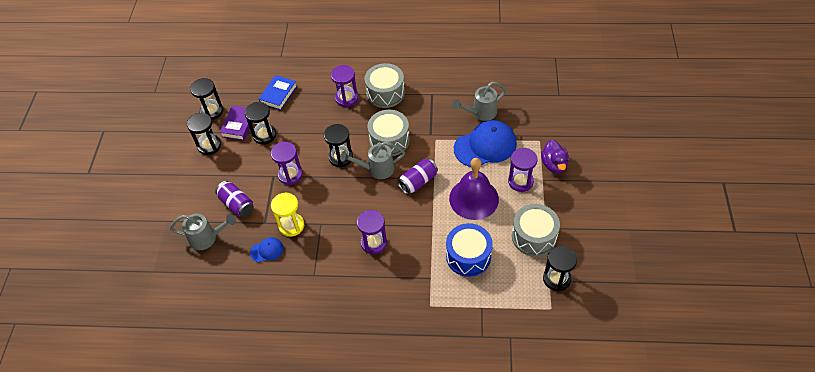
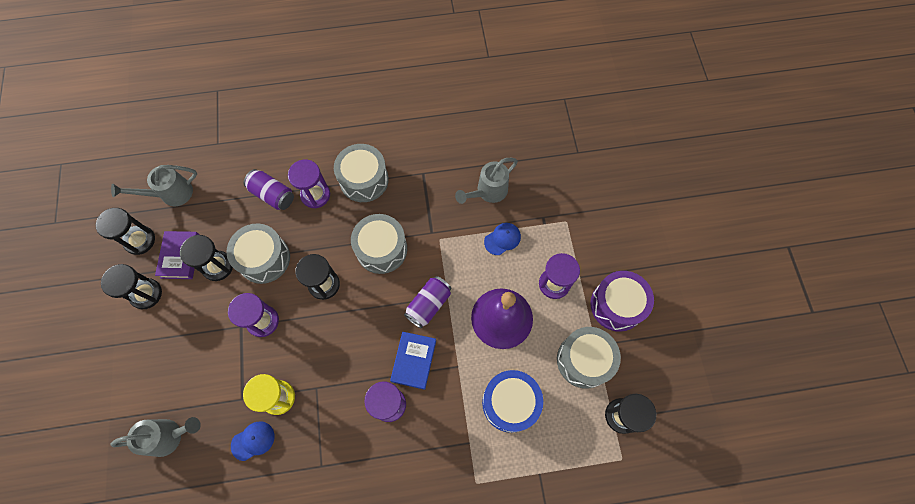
camera: 15 degrees left, 15 degrees up
(237, 204) = (200, 378): purple can -> purple can (272, 195)
(278, 95) = (225, 202): blue book -> blue book (414, 361)
(299, 134) = (264, 258): none -> grey drum
(376, 169) = (373, 295): grey watering can -> grey watering can (171, 194)
(485, 146) = (502, 239): blue cap -> blue cap, size x0.48
(554, 164) = (589, 253): purple duck -> none
(569, 203) = (617, 305): none -> purple drum

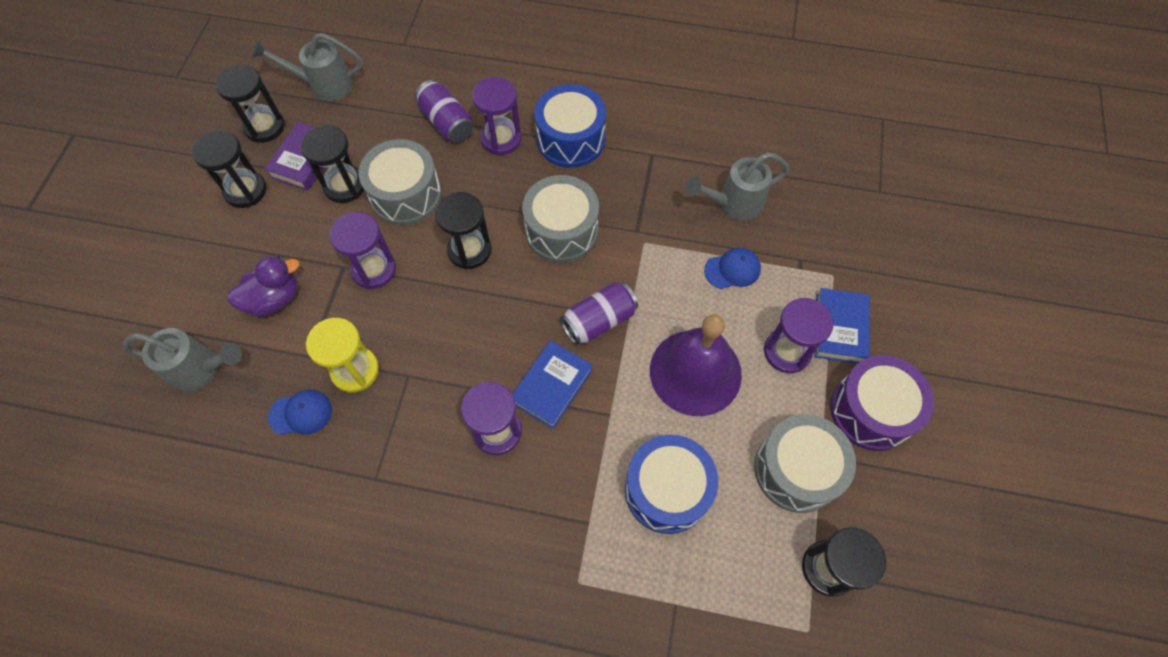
camera: 20 degrees right, 5 degrees down
(201, 367) = (274, 299): none -> purple duck
(364, 180) = (570, 139): grey drum -> blue drum
(581, 257) = (839, 329): none -> blue book

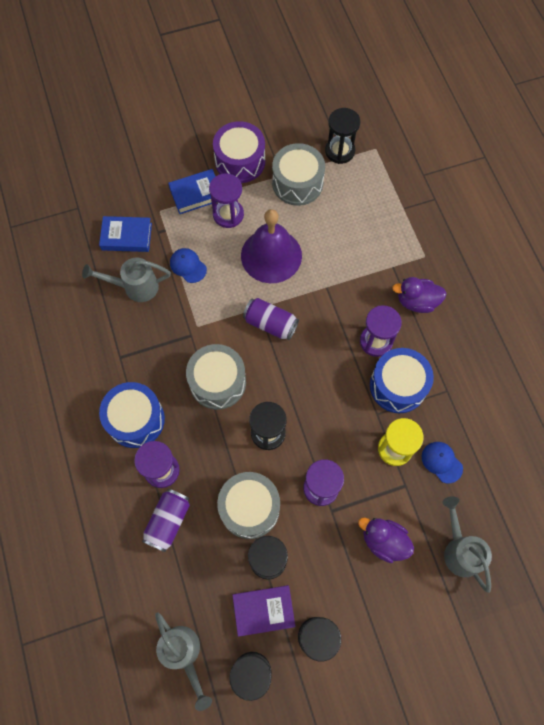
camera: 120 degrees left, 5 degrees up
(517, 522) = (416, 301): none -> purple duck
(551, 386) = (330, 327): blue book -> blue book (126, 236)
(667, 490) = (349, 238): blue drum -> blue drum (398, 386)
(733, 204) = (135, 287): grey watering can -> grey watering can turned 135 degrees clockwise

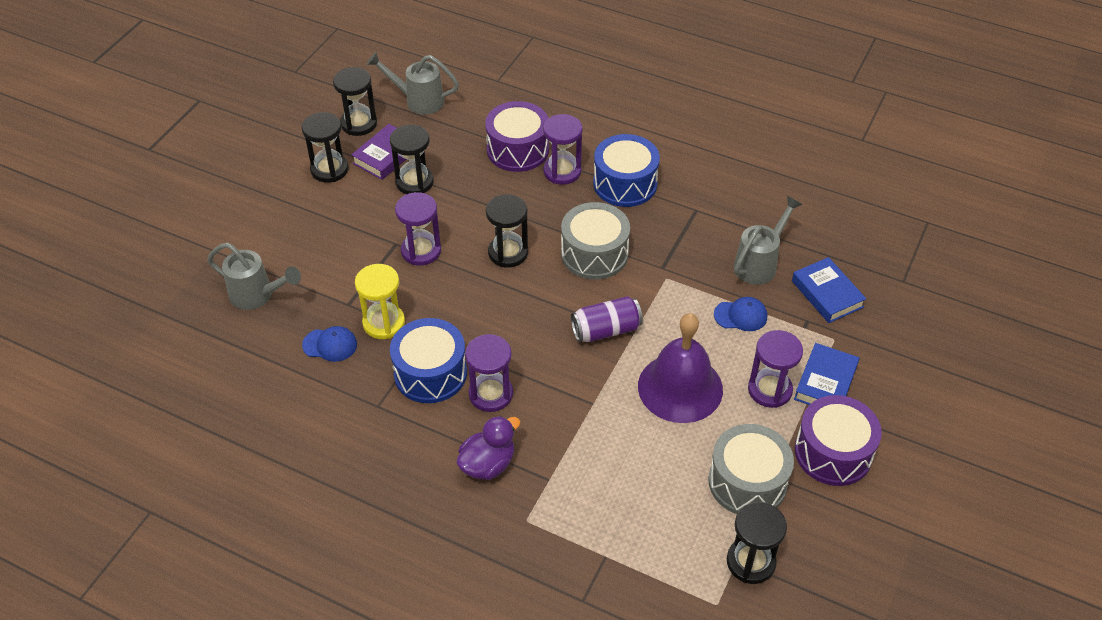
camera: 135 degrees right, 20 degrees down
(126, 236) = (827, 294): blue book -> blue book turned 75 degrees counterclockwise
(168, 521) = (518, 150): purple can -> purple drum
(249, 508) = (465, 199): grey drum -> none
(383, 541) = (331, 256): purple duck -> none

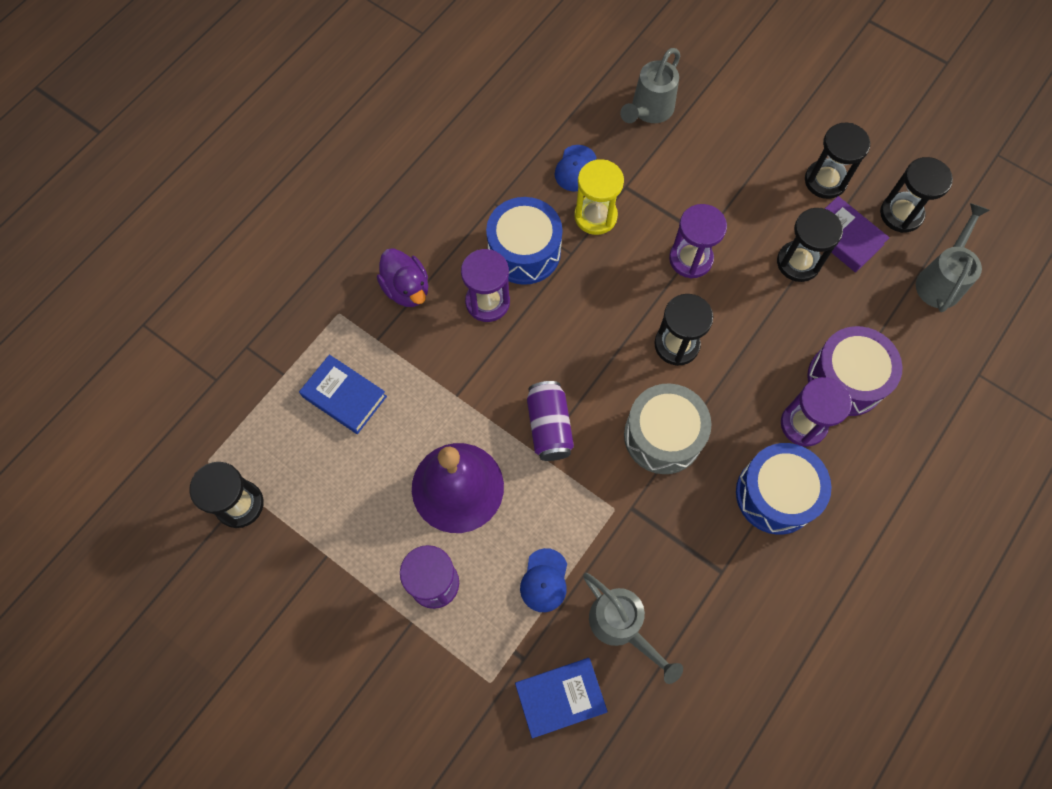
camera: 100 degrees right, 20 degrees up
(747, 482) = (327, 526): grey drum -> none
(825, 382) = (431, 651): blue book -> blue book (344, 396)
(833, 452) = (339, 628): purple drum -> none

